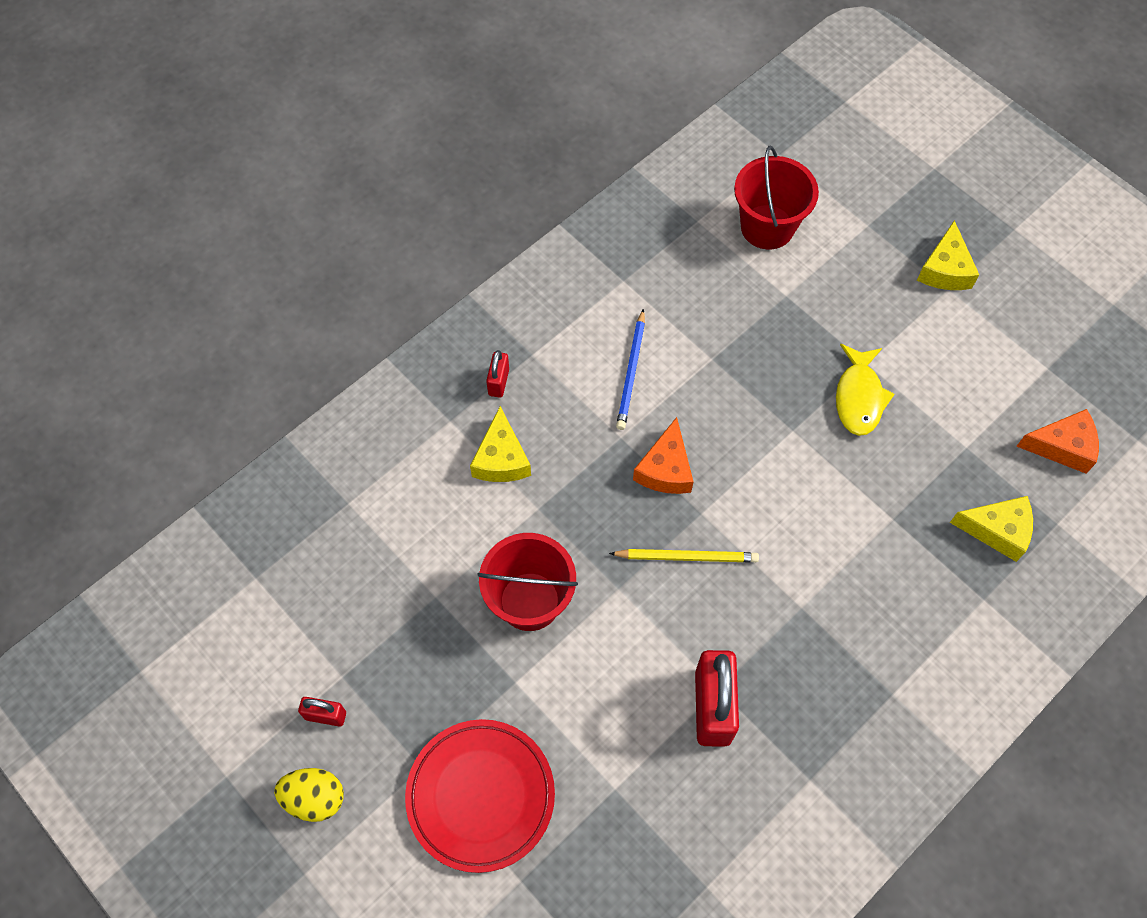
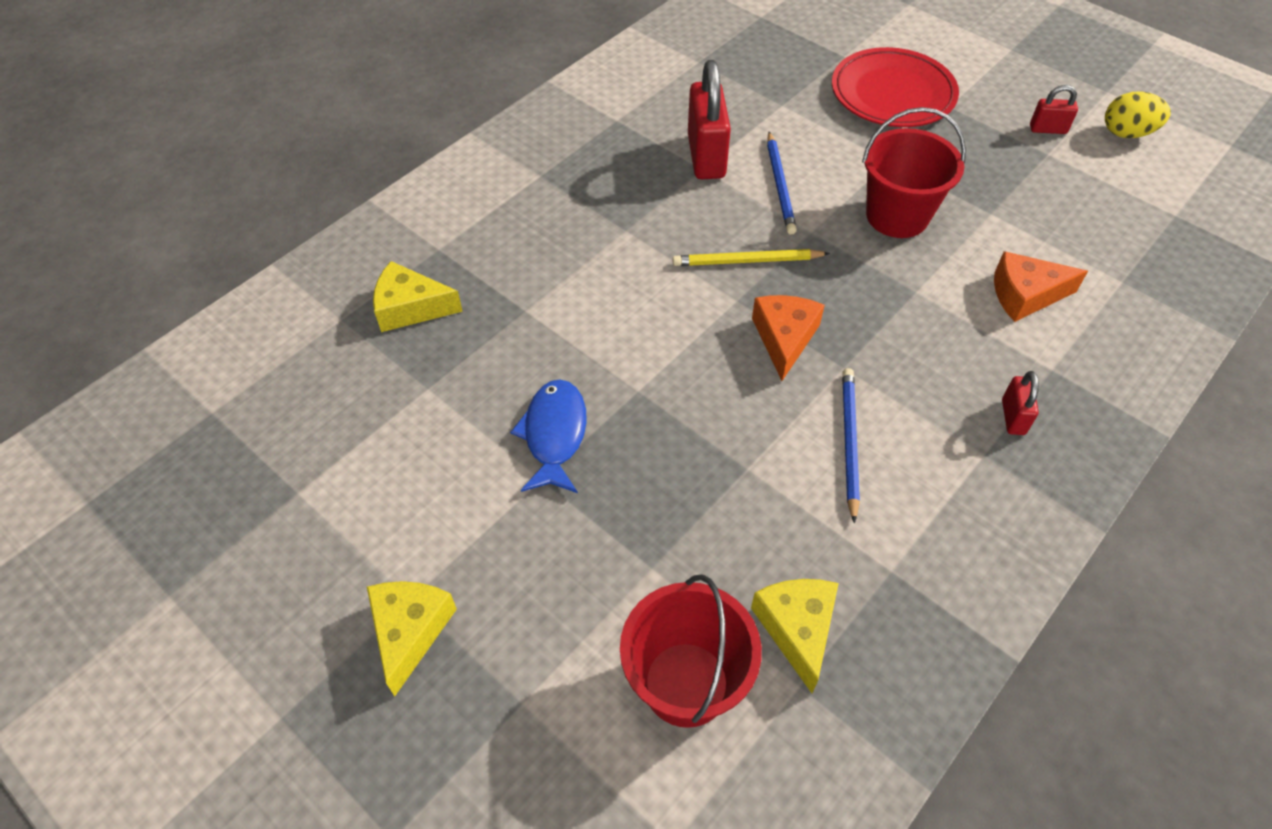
camera: 175 degrees right, 10 degrees down
(315, 798) = (1027, 84): yellow egg -> yellow egg (1127, 133)
(501, 458) = (975, 334): yellow cheese -> yellow cheese (797, 629)
(639, 655) = (780, 185): none -> blue pencil
(859, 397) = (554, 435): yellow fish -> blue fish
(1062, 446) = (310, 397): orange cheese -> orange cheese (1025, 295)

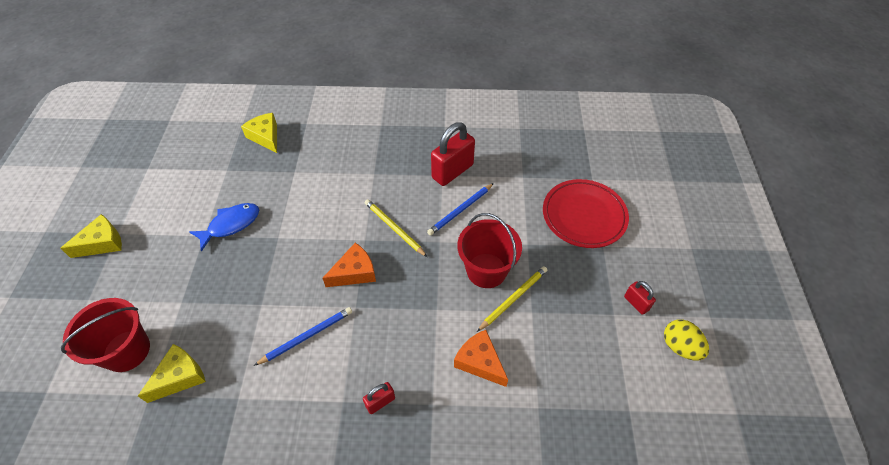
camera: 50 degrees right, 0 degrees up
(959, 217) = (513, 298): none -> yellow pencil

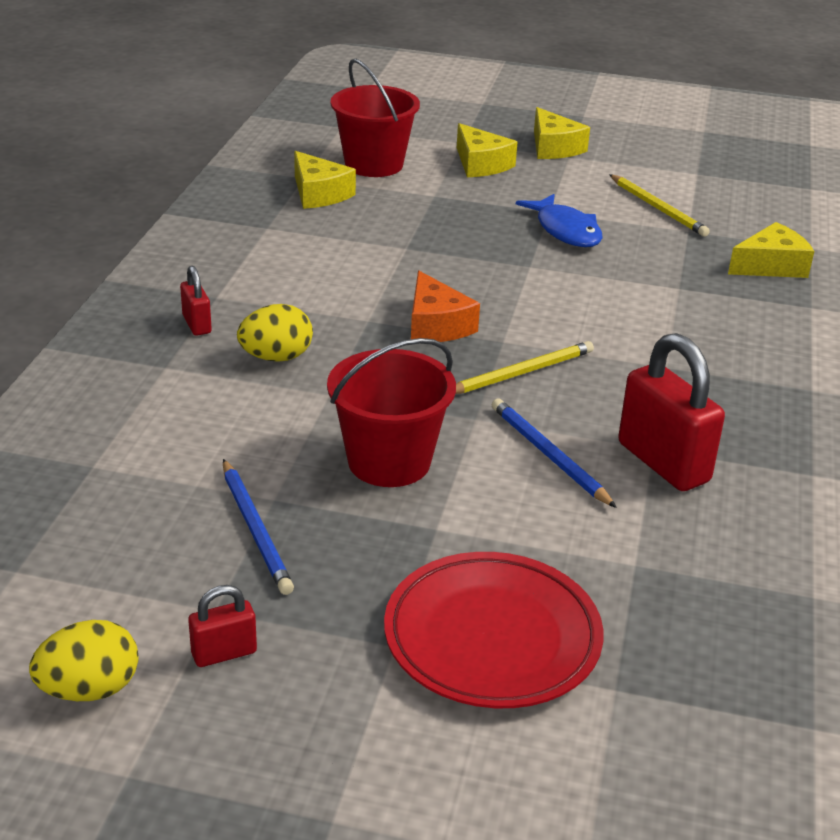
camera: 100 degrees right, 20 degrees down
(129, 282) = (480, 164): none -> yellow cheese
(307, 336) = (335, 277): blue pencil -> blue pencil (255, 529)
(407, 345) = (276, 357): none -> yellow egg
(480, 362) = (207, 421): orange cheese -> none
(513, 298) = (313, 482): yellow pencil -> yellow pencil (658, 208)

